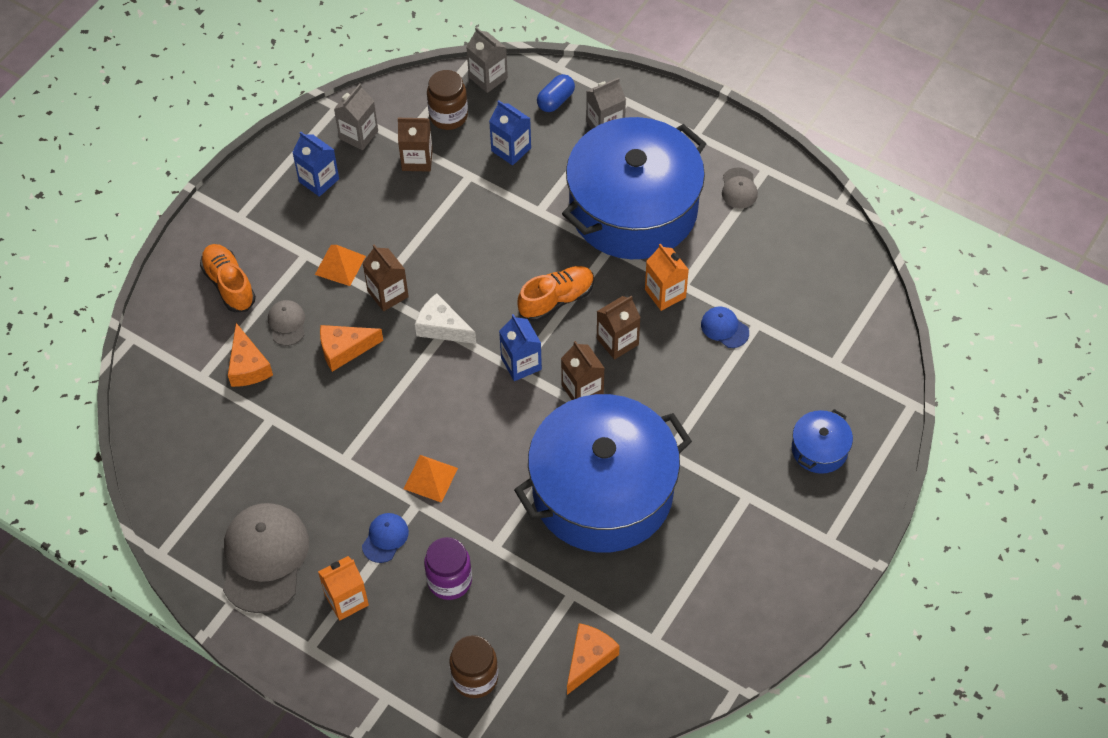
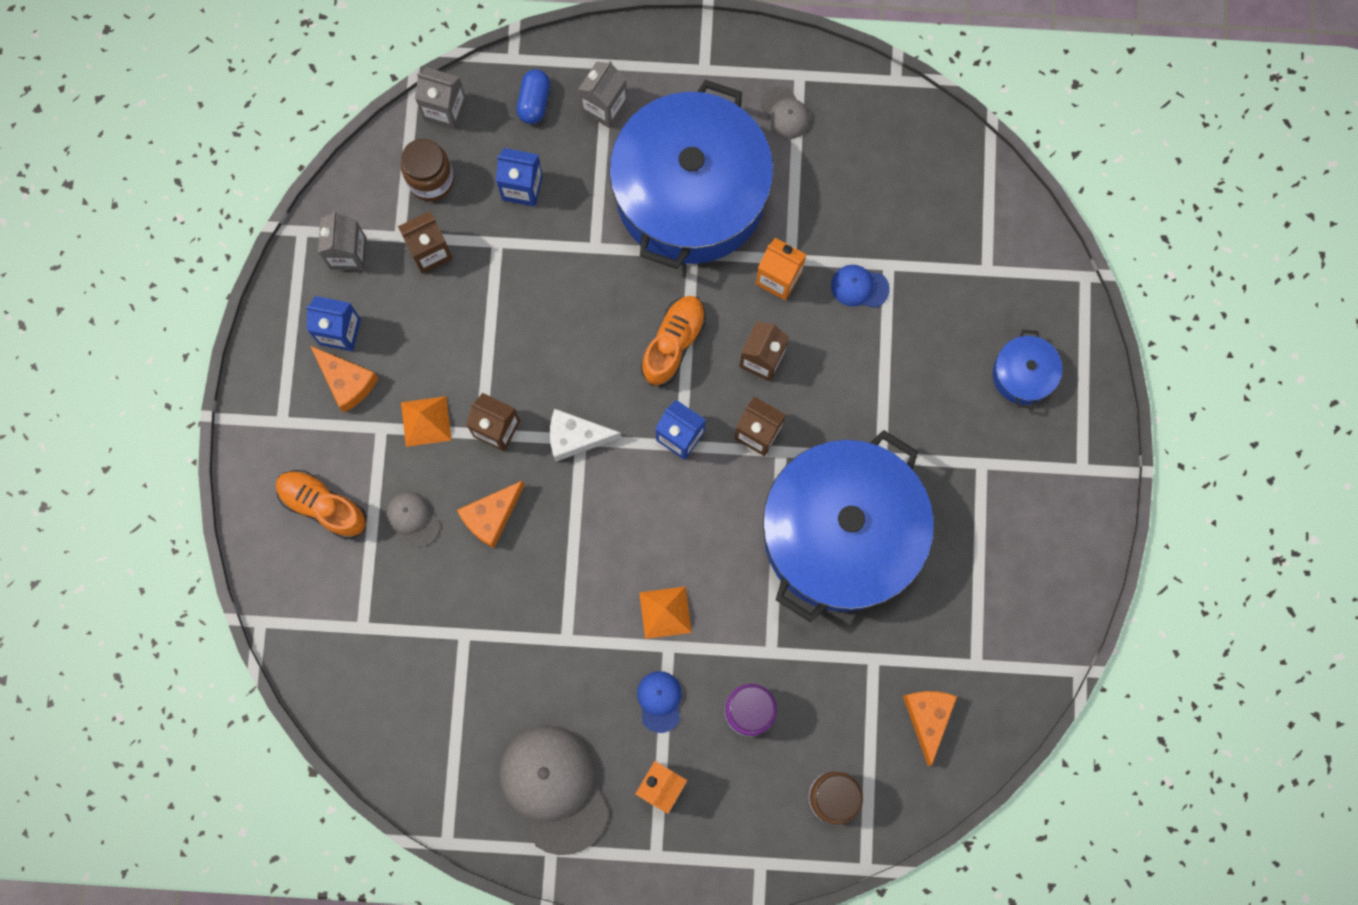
camera: 30 degrees left, 20 degrees up
(248, 366) = (403, 589): orange cheese -> orange cheese (347, 382)

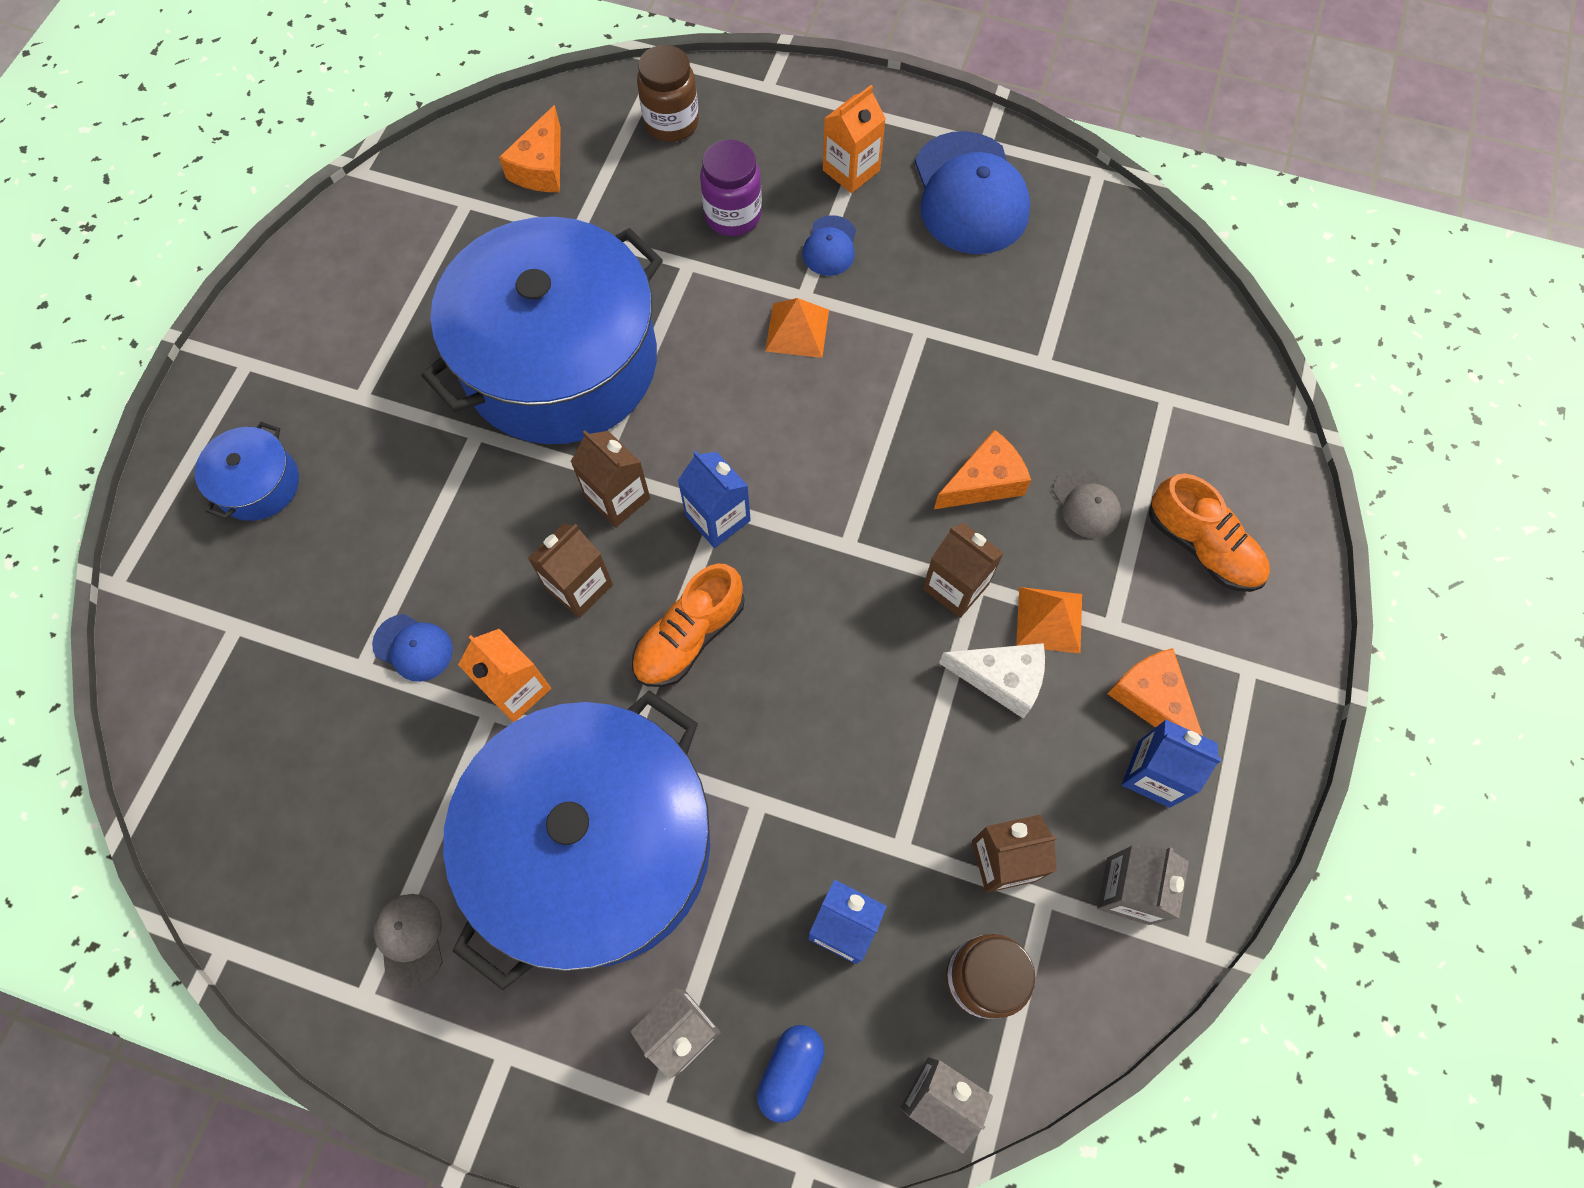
camera: 165 degrees left, 10 degrees down
(554, 788) = (970, 194): grey cap -> blue cap
(576, 437) = (853, 549): white cheese -> white cheese (1001, 679)

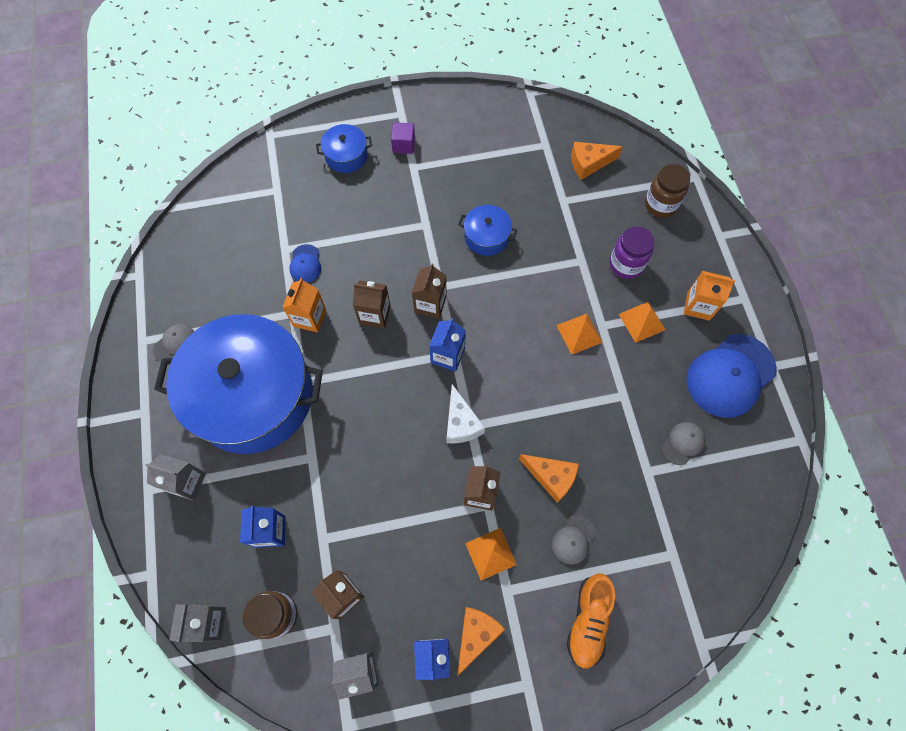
camera: 60 degrees right, 0 degrees up
(308, 390) = (403, 145): none -> purple cube
(561, 362) = (486, 237): blue pot -> blue pot, size x0.41
(689, 637) = (377, 378): orange shoe -> none
(790, 1071) = (190, 543): blue capsule -> none
(830, 246) = (642, 322): blue cap -> orange pyramid
(1001, 679) = (441, 544): white cheese -> white cheese (461, 423)
(1028, 300) = (683, 443): none -> grey cap

